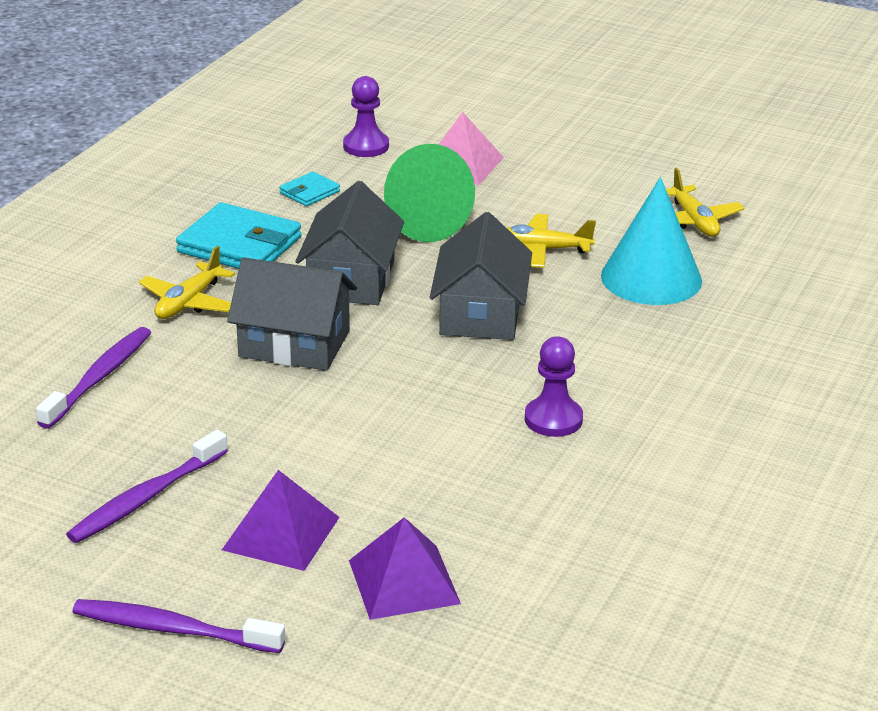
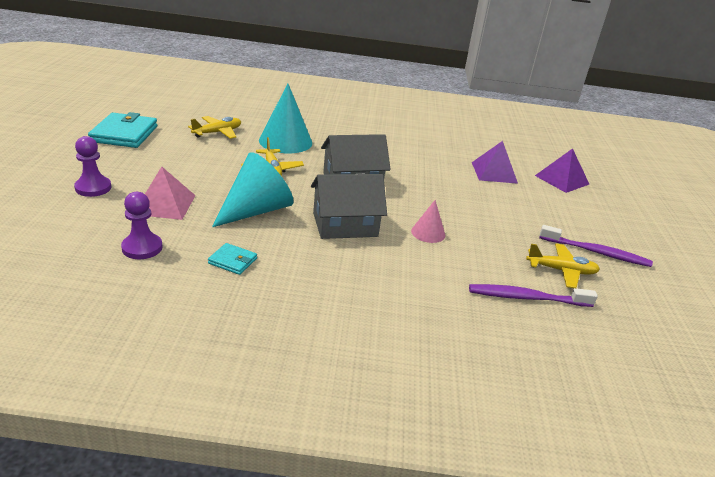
camera: 115 degrees left, 0 degrees up
(173, 629) = (654, 225): purple toothbrush -> none
(188, 302) = (417, 282): yellow plane -> yellow plane (561, 271)
(239, 245) = (329, 277): turquoise wallet -> turquoise wallet (124, 134)
(281, 533) = (571, 210): purple pyramid -> purple pyramid (494, 172)
(294, 343) = (428, 233): grey house -> pink cone
(420, 221) = (256, 210): green cone -> turquoise cone
(553, 419) = (426, 158): purple pawn -> purple pawn (93, 188)

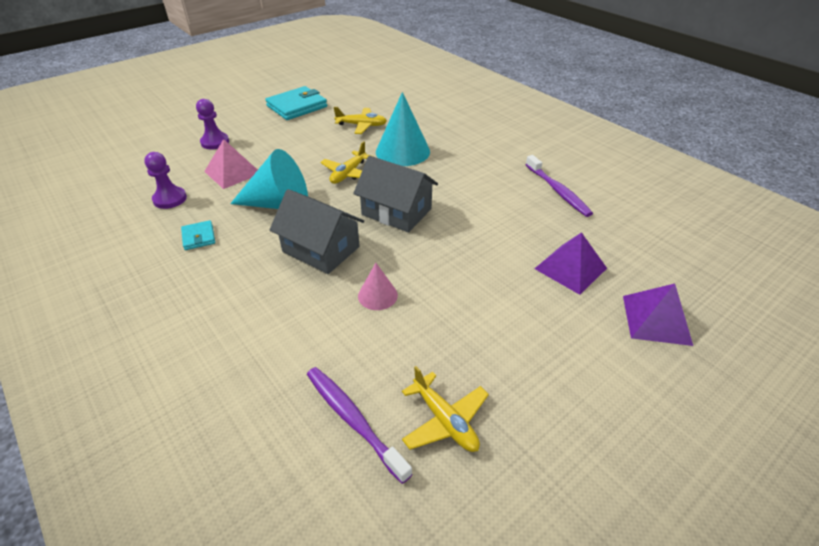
camera: 50 degrees right, 10 degrees up
(596, 252) = (532, 430): purple toothbrush -> purple toothbrush (557, 191)

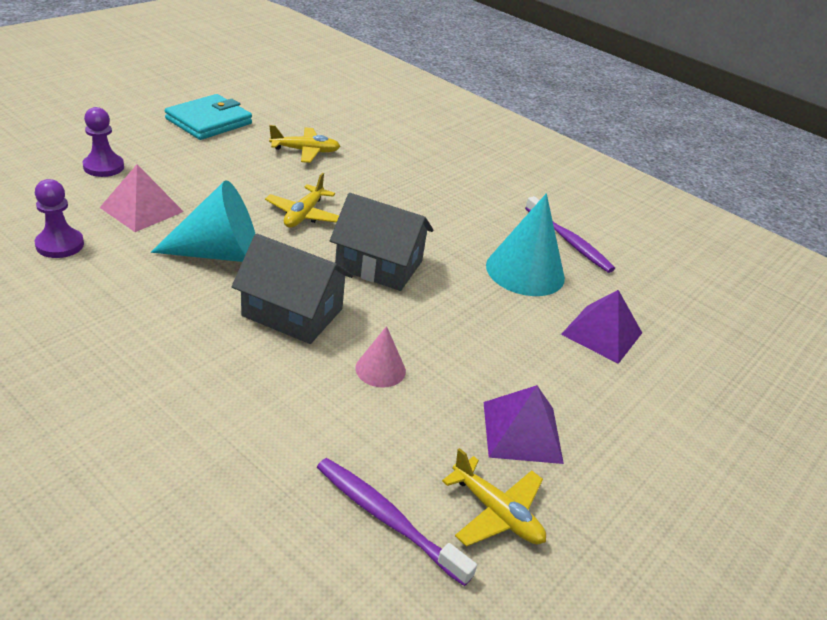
camera: 15 degrees left, 5 degrees down
(199, 237) = (118, 297): turquoise wallet -> none
(402, 151) = (368, 187): turquoise cone -> turquoise cone (525, 271)
(656, 320) = (705, 390): purple pyramid -> purple pyramid (522, 432)

